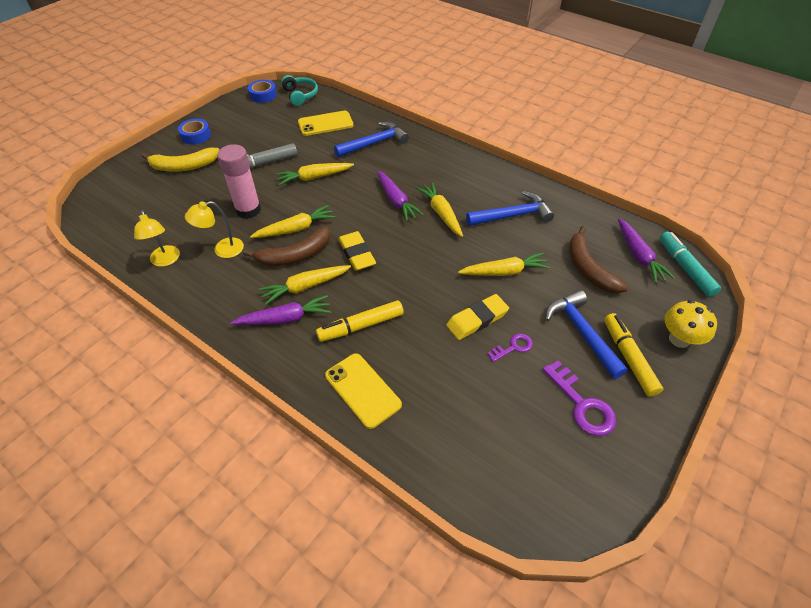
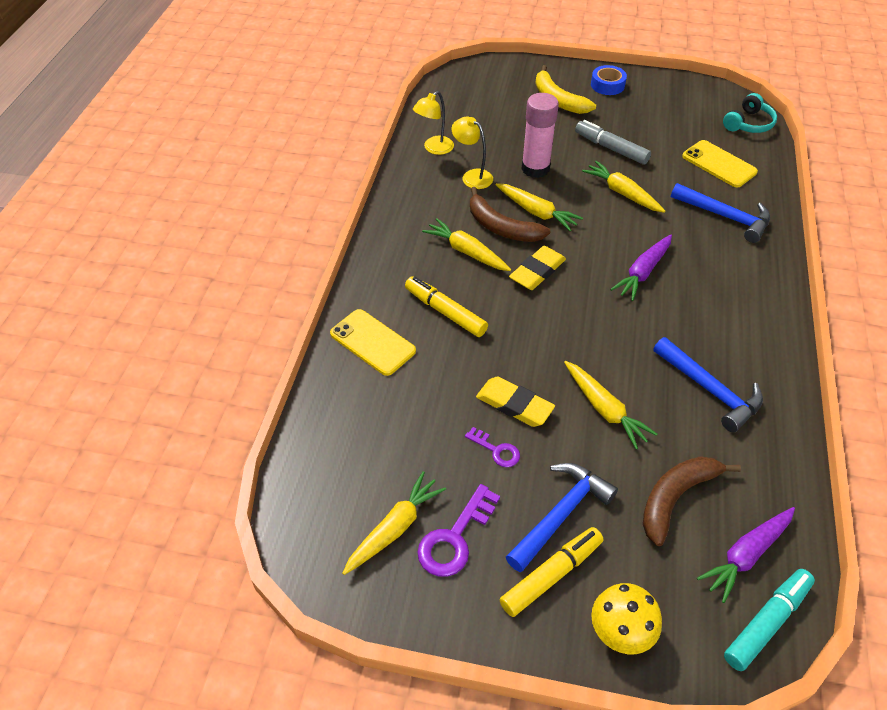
camera: 65 degrees right, 0 degrees up
(263, 95) = (718, 97): blue tape -> none
(285, 318) = (420, 254): purple carrot -> none
(362, 390) = (372, 342): yellow phone -> yellow phone turned 75 degrees counterclockwise
(441, 213) = (655, 319): yellow carrot -> yellow carrot (394, 528)

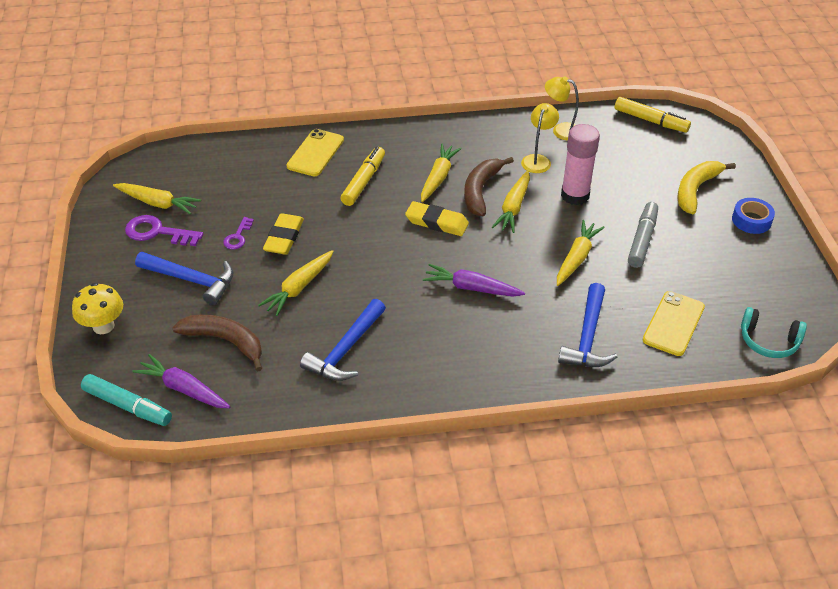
camera: 70 degrees right, 5 degrees down
(551, 575) = (140, 284): yellow marker -> yellow marker (650, 121)

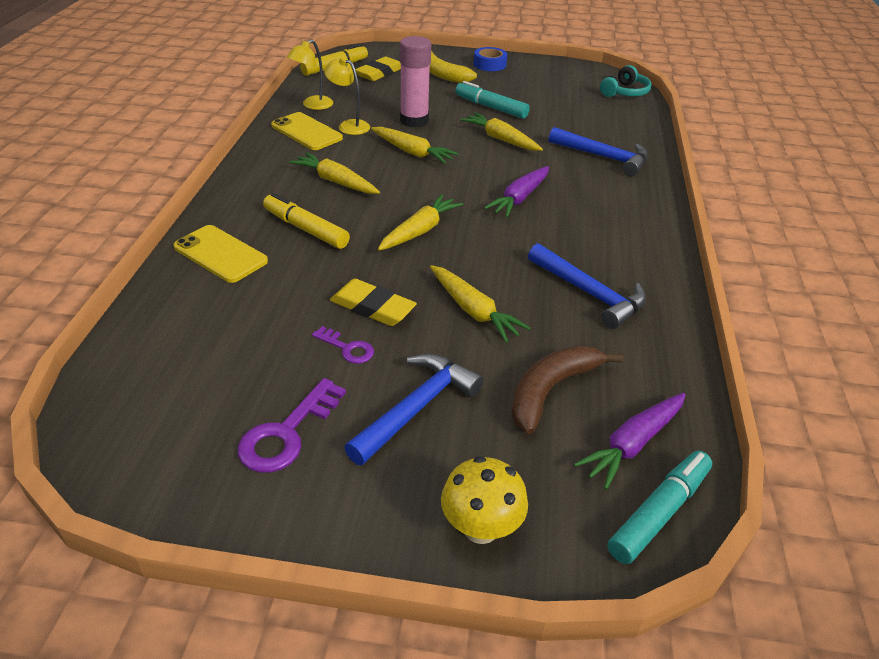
camera: 75 degrees left, 5 degrees down
(157, 203) = (214, 425): yellow carrot -> yellow carrot (419, 231)
(436, 222) = (409, 197): yellow eraser -> yellow eraser (379, 73)
(480, 191) = (374, 163): brown banana -> none
(642, 240) = (491, 107): grey marker -> turquoise marker
(673, 323) = (597, 120): yellow phone -> yellow phone (306, 132)

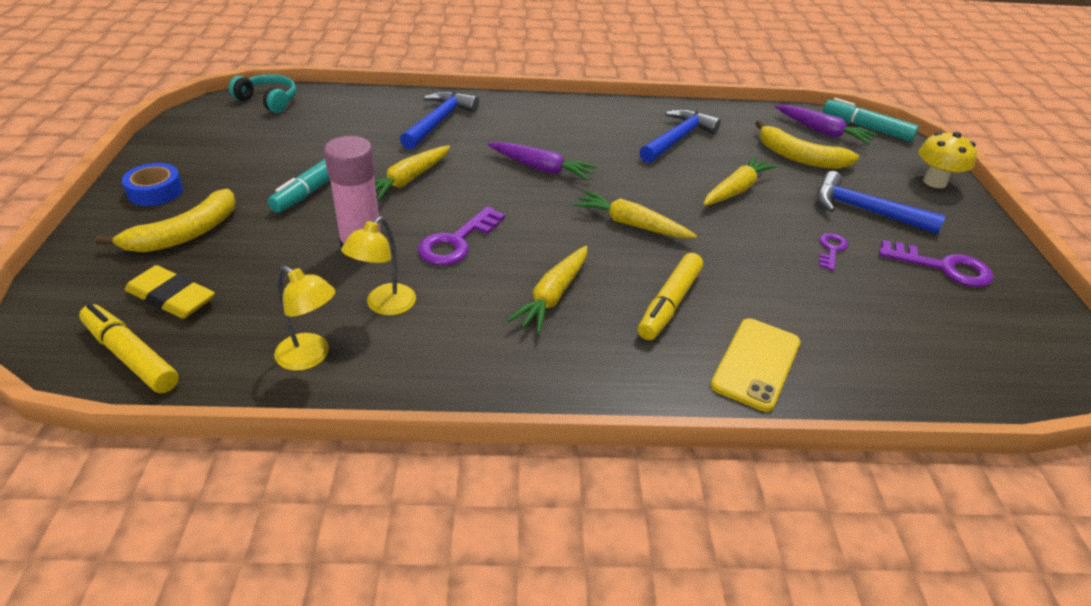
camera: 100 degrees left, 0 degrees up
(306, 132) = (413, 347): yellow phone -> none
(372, 307) = (769, 242): yellow eraser -> none
(412, 152) = (457, 242): yellow carrot -> purple key
(551, 390) = (799, 157): brown banana -> yellow banana

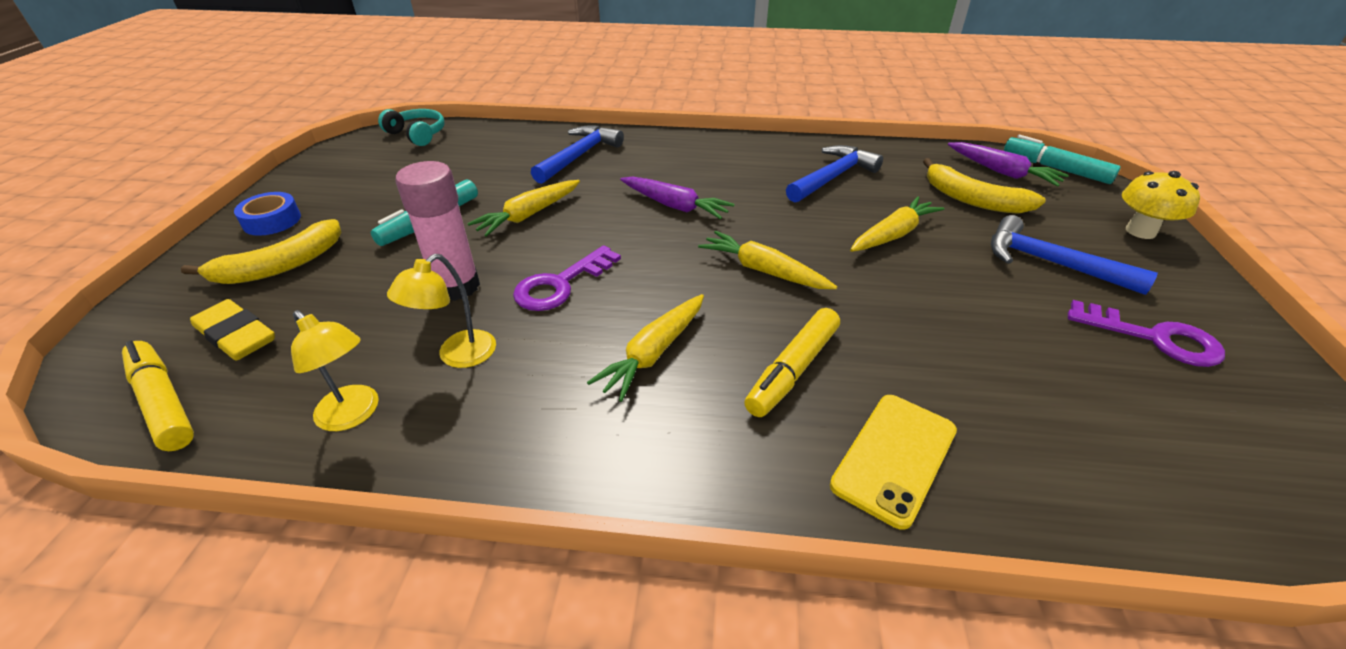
camera: 10 degrees right, 0 degrees up
(831, 250) = (1005, 309): purple key -> none

